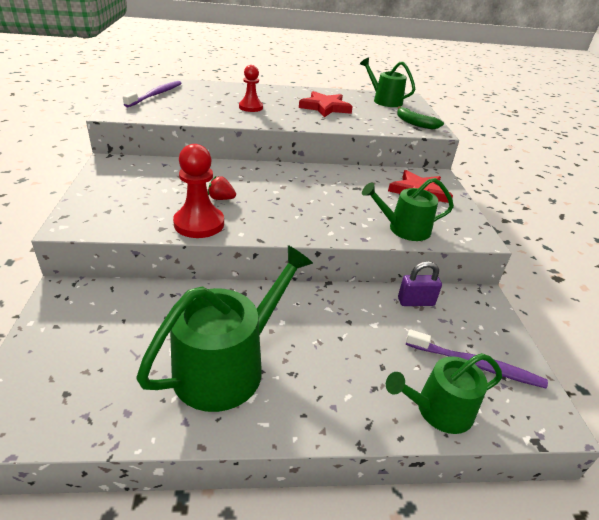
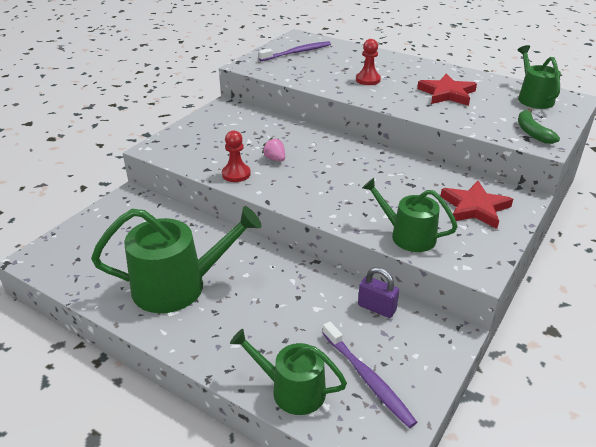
camera: 40 degrees right, 0 degrees up
(199, 224) = (236, 174): red pawn -> red pawn, size x0.66
(221, 199) = (275, 159): red strawberry -> pink strawberry

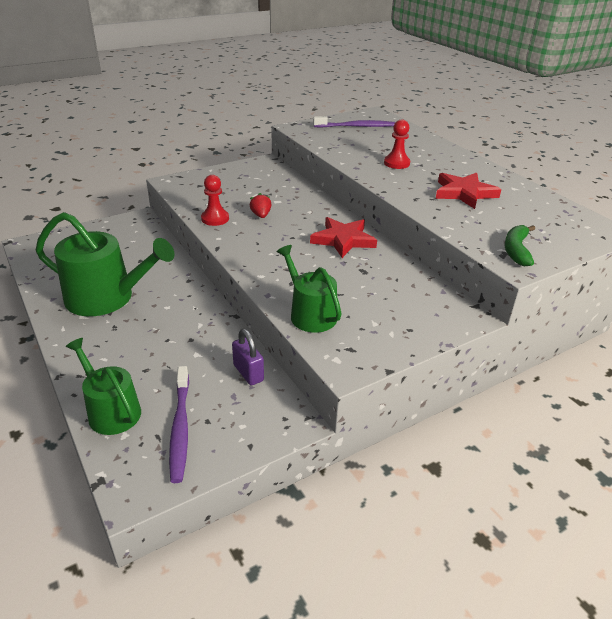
camera: 25 degrees right, 0 degrees up
(275, 159) = (261, 215): pink strawberry -> red strawberry
(475, 208) = (405, 310): red star -> red star (343, 240)
(533, 98) = (559, 219): green watering can -> none

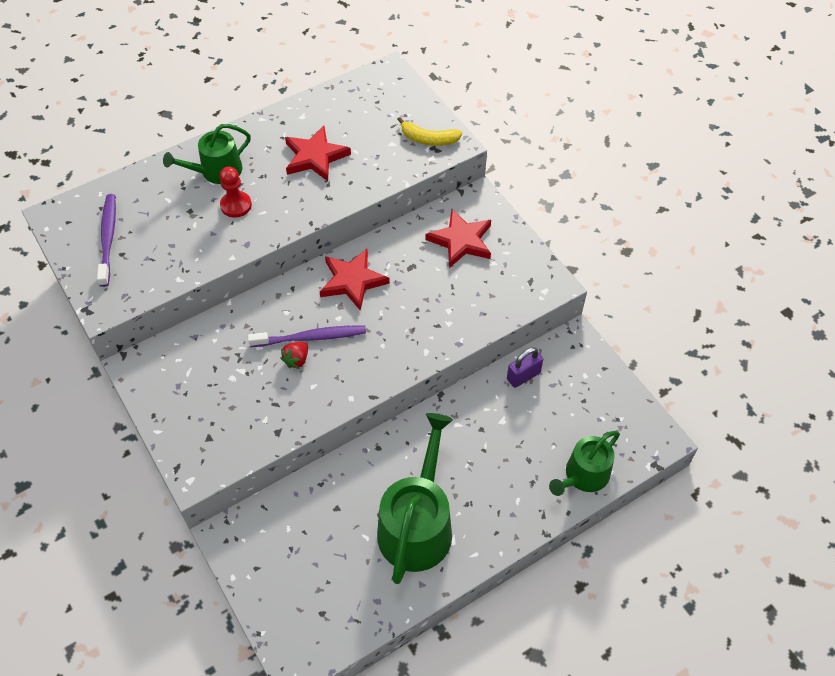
camera: 90 degrees left, 20 degrees up
(180, 428) = (595, 418): purple toothbrush -> purple toothbrush (311, 337)
(215, 219) = (305, 407): red pawn -> none
(261, 215) = (296, 360): red strawberry -> red strawberry turned 45 degrees counterclockwise
(310, 313) = (485, 309): green watering can -> green watering can (216, 171)
(402, 302) = (461, 241): none -> red star
(516, 250) = (428, 139): green banana -> yellow banana

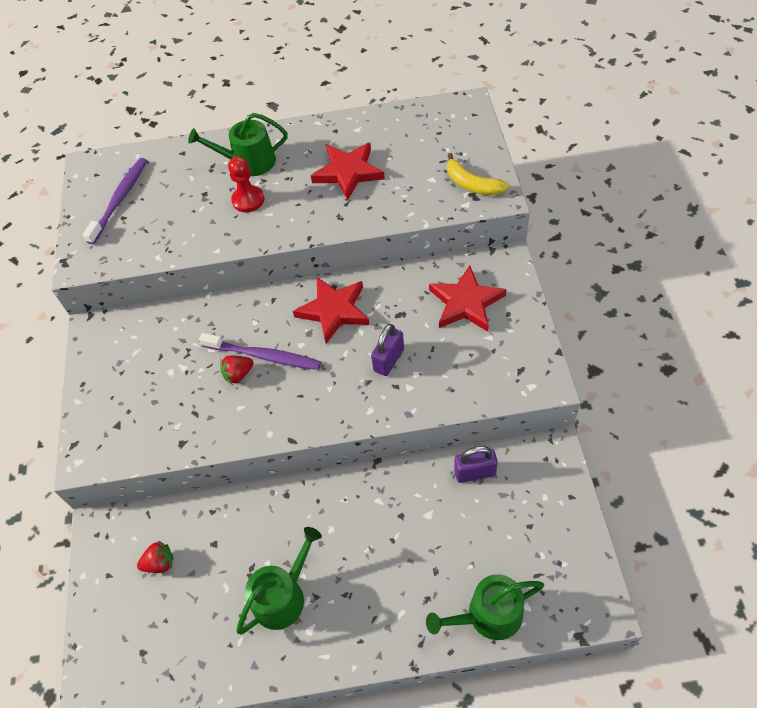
camera: 30 degrees right, 0 degrees up
(297, 541) = (160, 563): none -> red strawberry
(417, 524) = (283, 596): green watering can -> green watering can, size x0.62
(421, 306) = (389, 360): none -> purple padlock

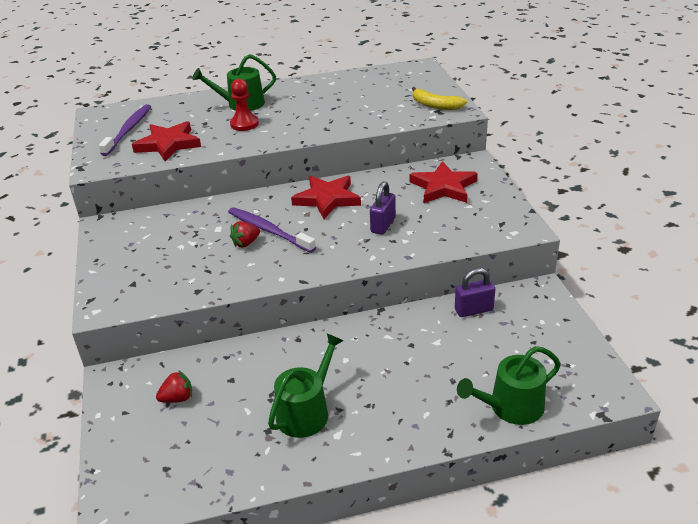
camera: 10 degrees left, 20 degrees down
(264, 356) = (268, 230): purple toothbrush -> purple toothbrush turned 150 degrees counterclockwise
(348, 172) = (329, 105): red star -> red star (168, 144)

